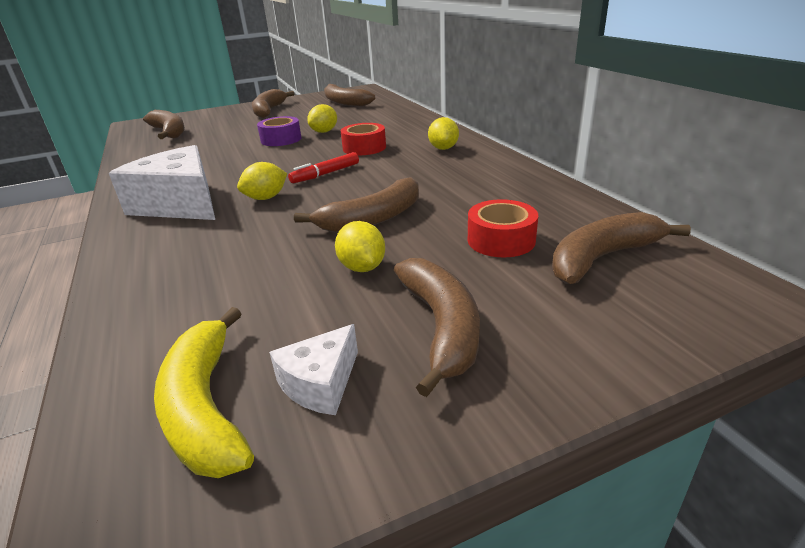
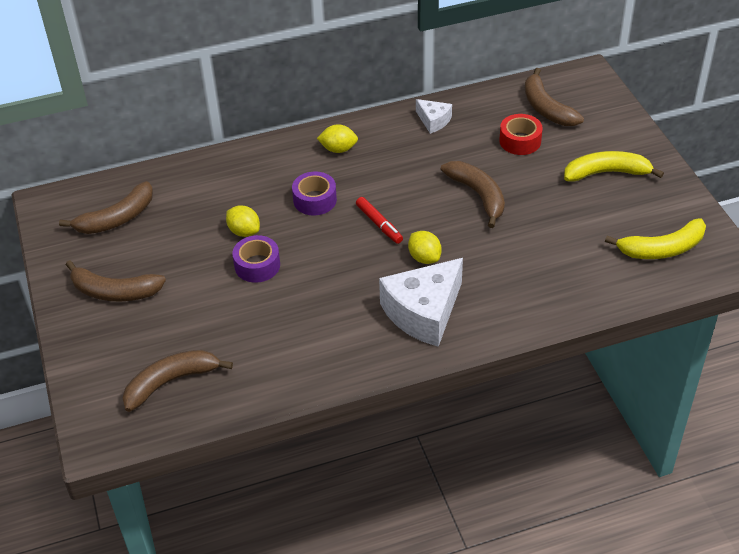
camera: 85 degrees left, 15 degrees up
(320, 383) = (646, 213): white cheese -> white cheese (433, 121)
(362, 267) = (546, 200): yellow lemon -> none
(364, 148) = (315, 200): red tape -> purple tape
(442, 327) = (606, 173): brown banana -> yellow banana

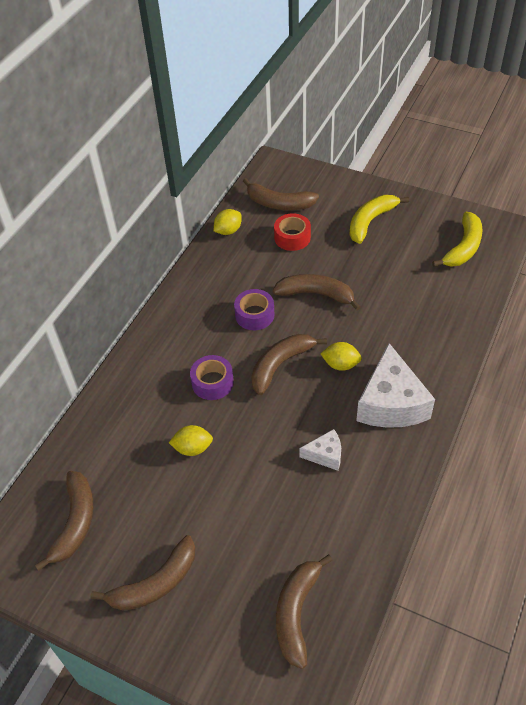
camera: 45 degrees left, 5 degrees up
(257, 265) = (237, 466): purple tape -> purple tape (254, 315)
(338, 149) = (179, 332): yellow lemon -> yellow lemon (228, 231)
(379, 224) = (280, 365): red marker -> brown banana
(433, 121) = (218, 263): white cheese -> white cheese (325, 455)

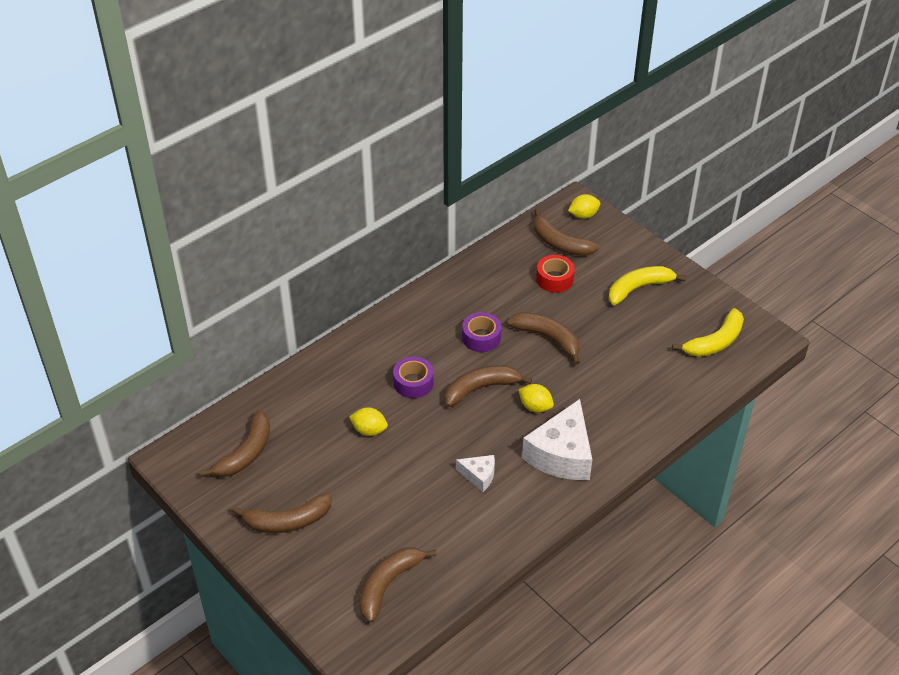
camera: 20 degrees right, 5 degrees down
(228, 231) = (497, 253): yellow lemon -> yellow lemon (583, 215)

